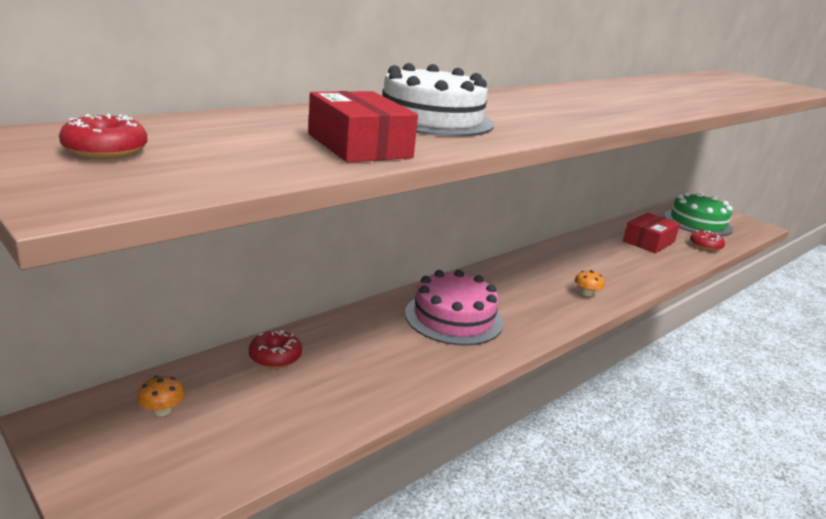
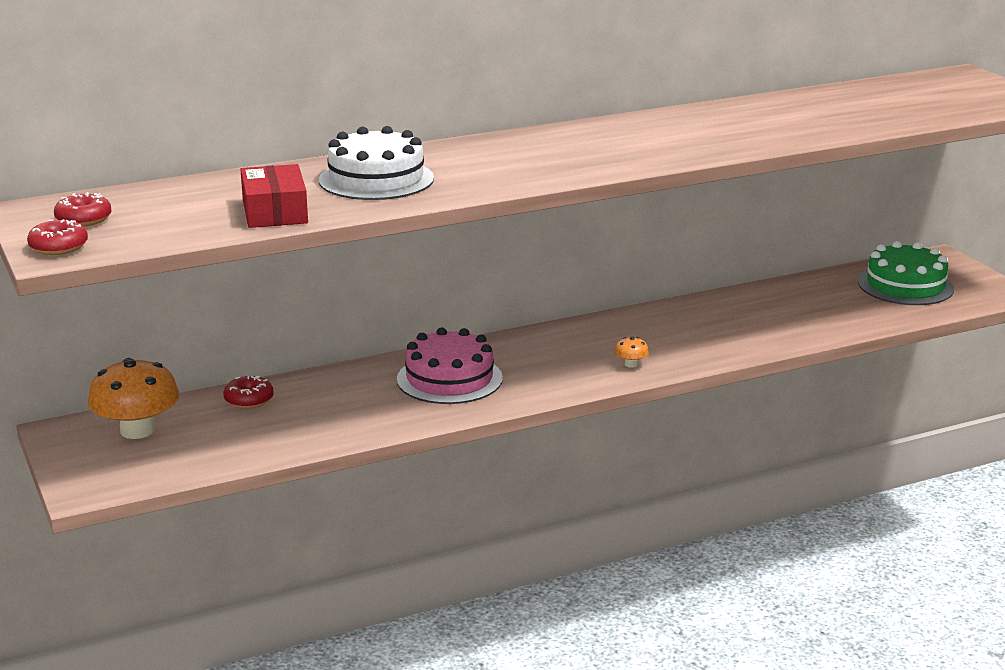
camera: 20 degrees right, 0 degrees up
(162, 410) = (137, 430): orange mushroom -> orange mushroom, size x2.37
(648, 241) = (791, 309): red box -> none
(705, 246) = (873, 317): red donut -> red donut (58, 247)

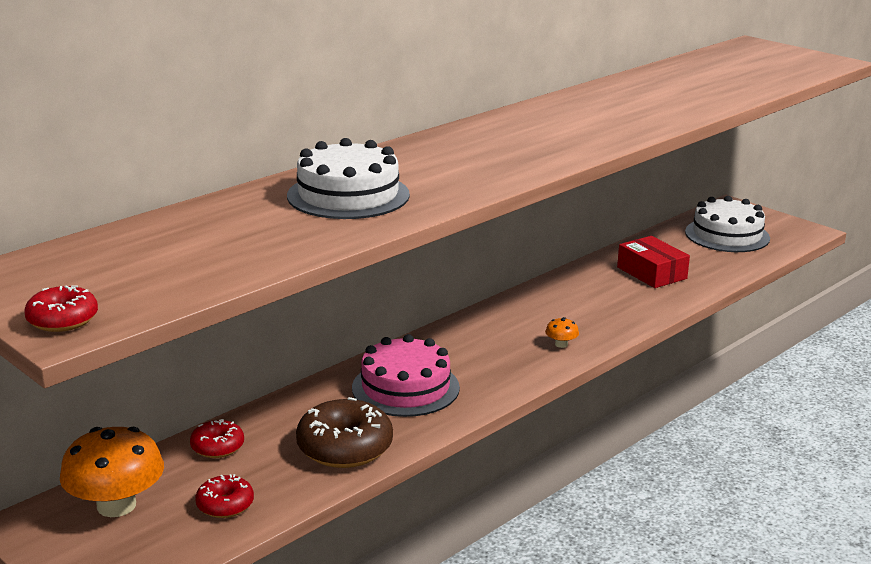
camera: 20 degrees left, 0 degrees up
(83, 219) = (64, 281): red donut -> red donut (225, 505)
(274, 212) = (276, 244): red box -> red box (651, 273)
(357, 419) = (345, 448): none -> brown donut
(905, 285) = (727, 235): green cake -> white cake

